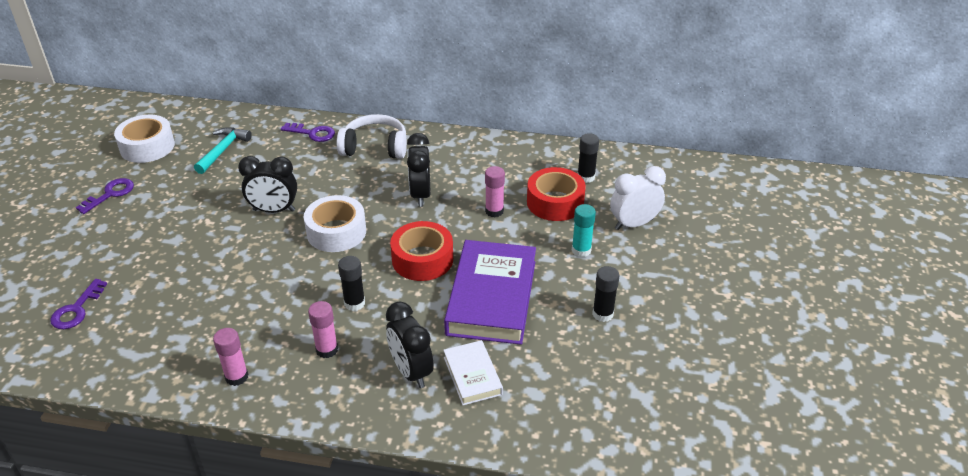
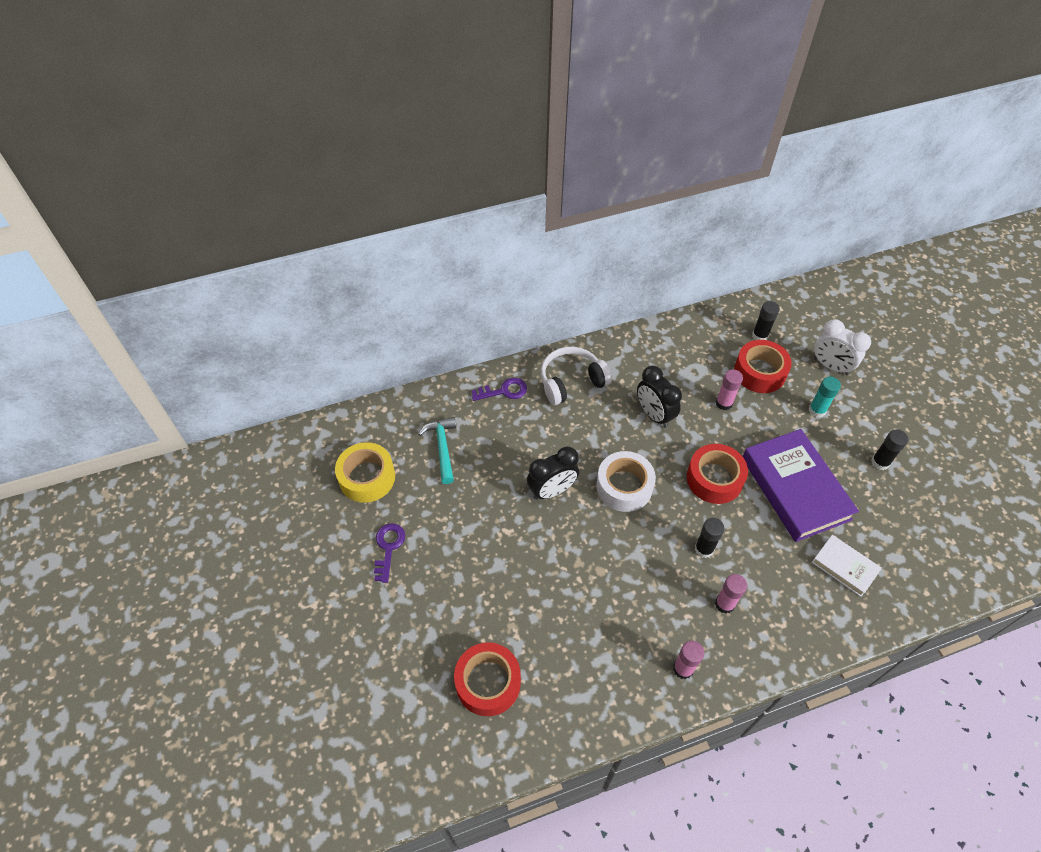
camera: 30 degrees left, 15 degrees up
(77, 309) = (488, 682): purple key -> red tape
(147, 147) = (367, 477): white tape -> yellow tape
(411, 371) = (801, 588): black clock -> none
(634, 224) = (830, 366): white clock -> white clock turned 90 degrees counterclockwise

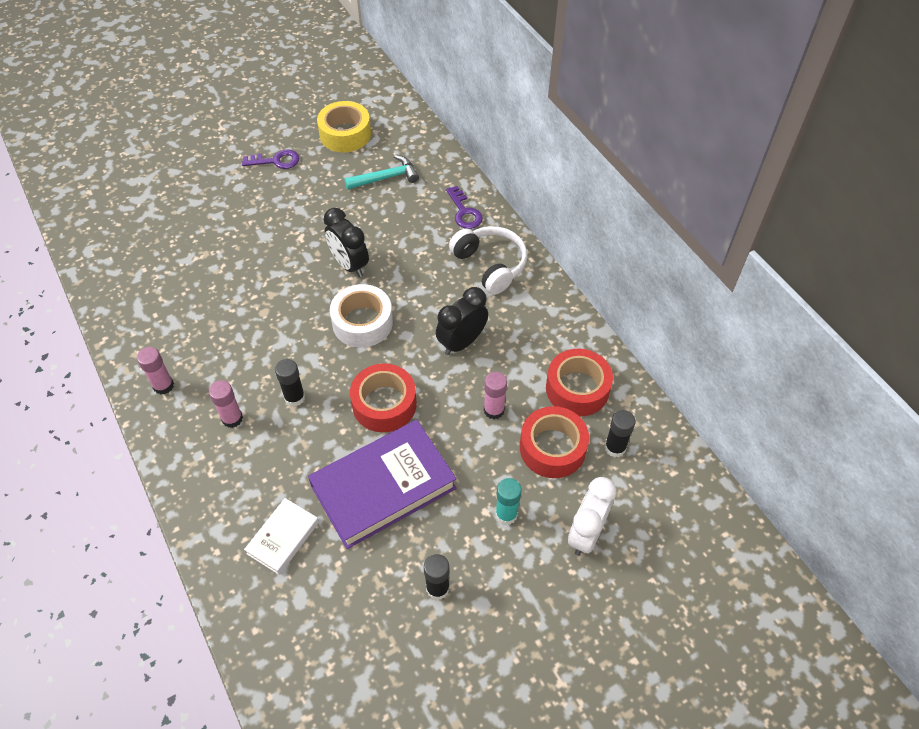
camera: 80 degrees right, 0 degrees up
(488, 682) = (153, 245): red tape -> red tape (577, 389)

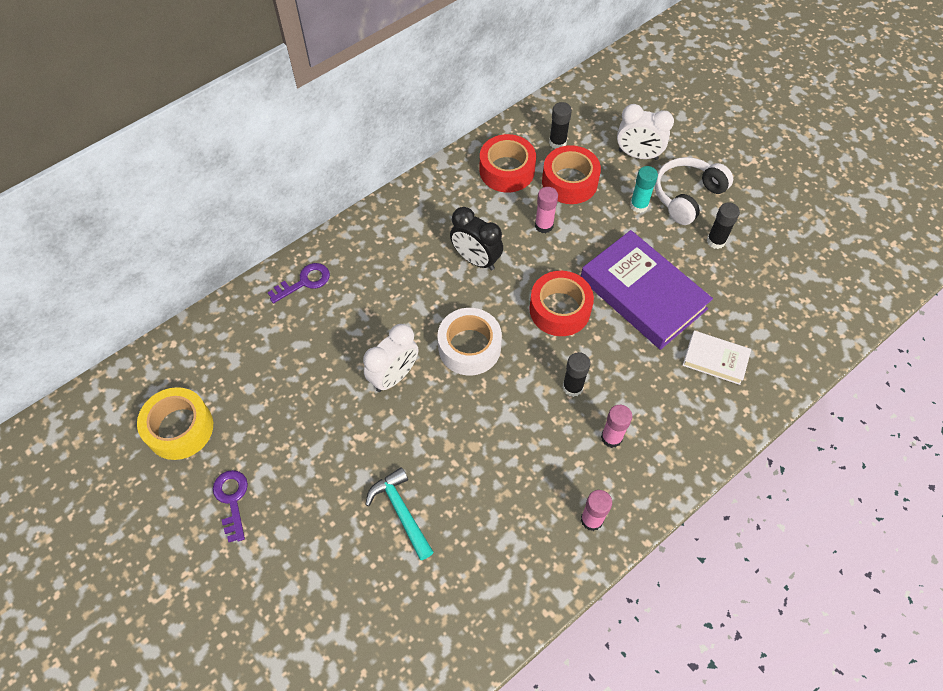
camera: 100 degrees left, 5 degrees up
(349, 265) = (394, 376): black clock -> white clock
(386, 178) = (256, 367): turquoise hammer -> turquoise hammer (401, 511)
(490, 265) = (376, 249): white headphones -> white headphones (687, 196)

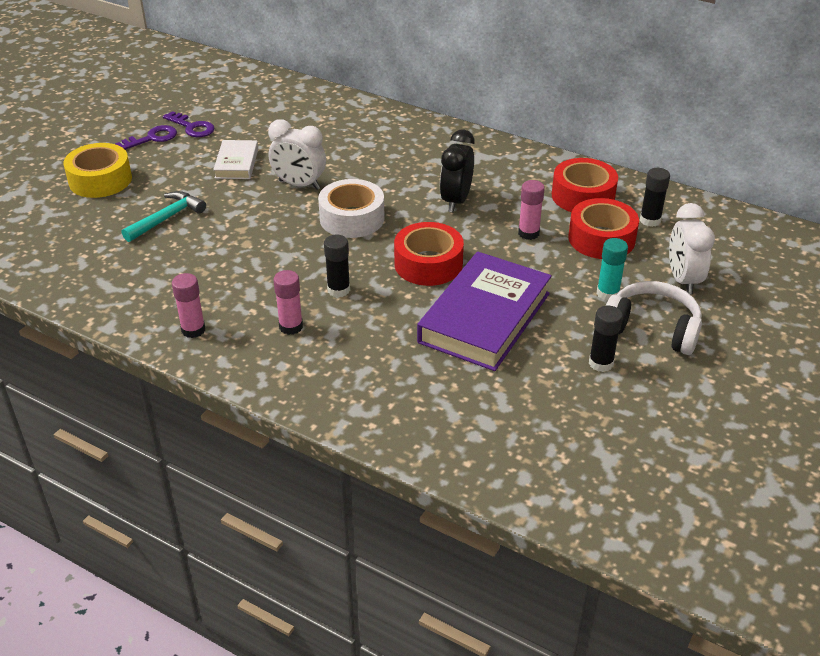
camera: 70 degrees right, 20 degrees down
(180, 428) = (205, 102): yellow tape -> yellow tape (100, 180)
(304, 282) = (371, 119): purple key -> purple key (192, 127)
(715, 359) = (427, 388): white book -> white book (237, 163)

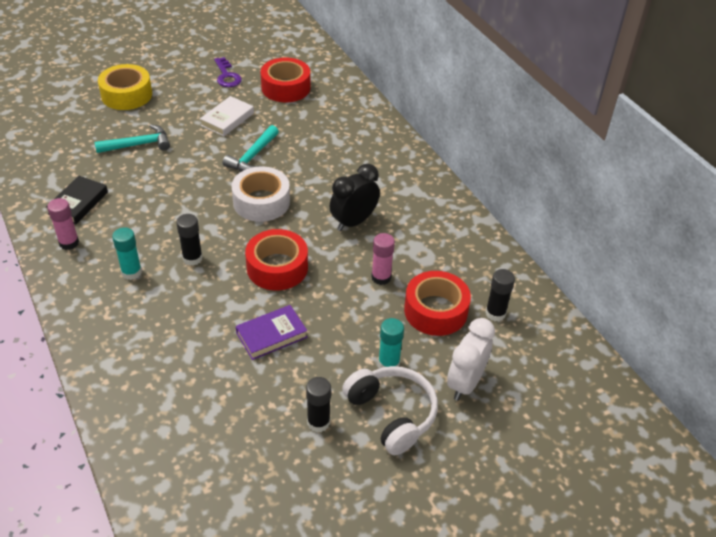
camera: 30 degrees right, 5 degrees up
(151, 138) = (191, 74): purple key -> none
(161, 292) = (78, 203): none -> black book
(291, 327) = (131, 272): pink glue stick -> turquoise glue stick
(299, 185) = (252, 156): white clock -> turquoise hammer
(484, 317) = (271, 335): purple book -> purple book, size x0.51
(583, 196) = (461, 264): red tape -> red tape (286, 88)

